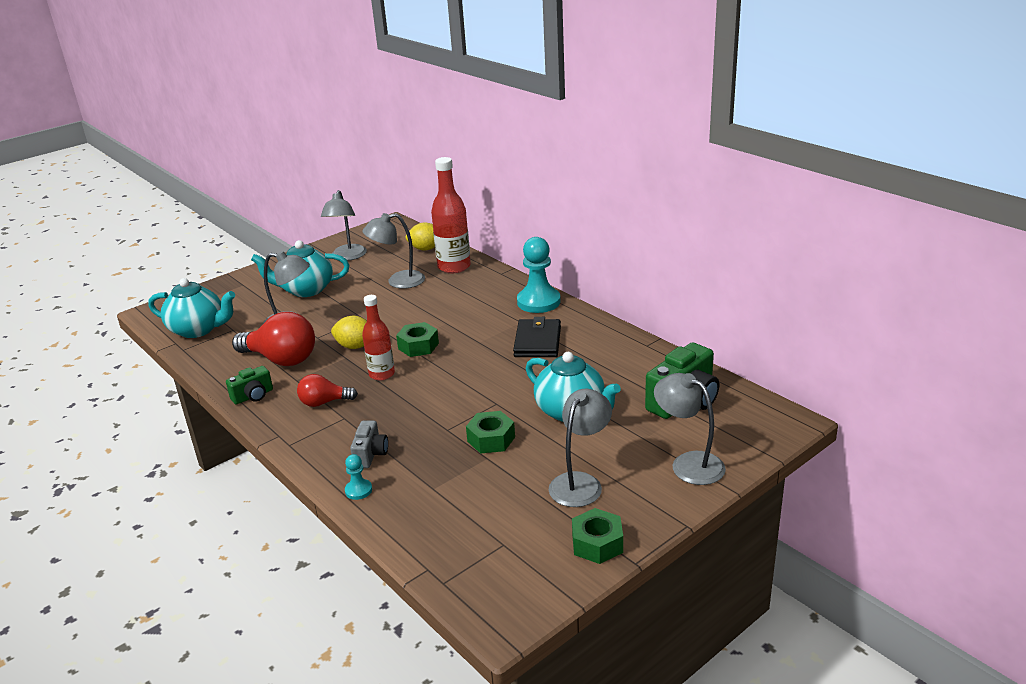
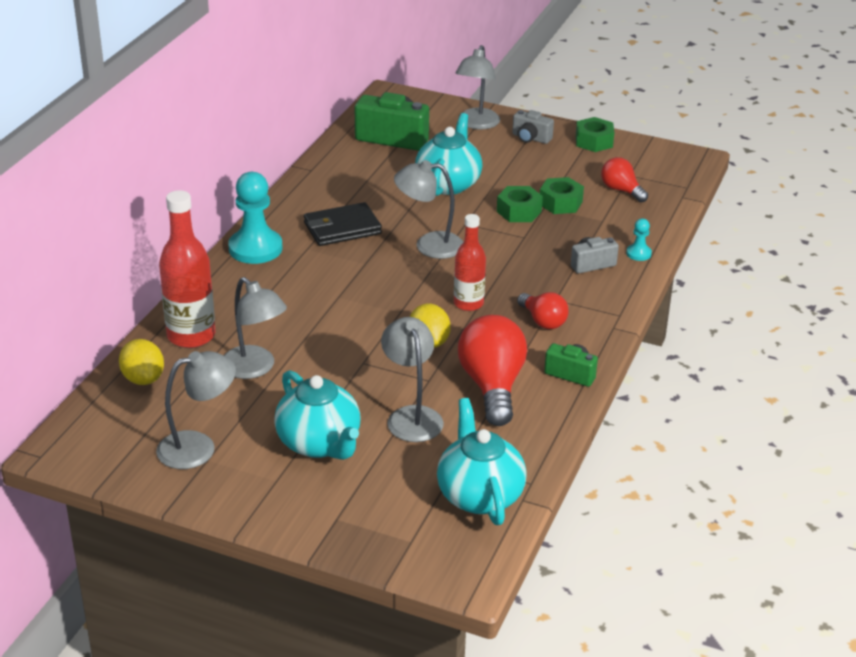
camera: 120 degrees left, 5 degrees up
(418, 346) = (399, 299): green nut -> green nut (560, 203)
(476, 524) = (621, 190): none -> red light bulb
(580, 482) = (537, 160): grey lamp -> grey lamp (429, 245)
(633, 494) = (530, 138): none -> grey camera

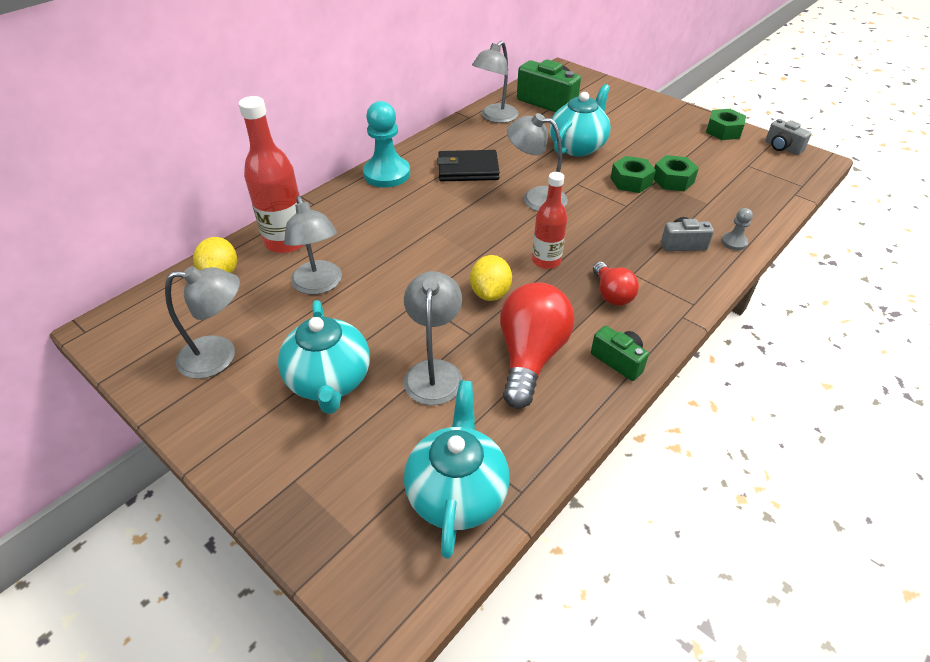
camera: 20 degrees right, 10 degrees up
(476, 124) = (624, 101): grey lamp -> grey lamp (495, 117)
(530, 138) = (666, 120): grey camera -> grey camera (782, 147)
(621, 190) = (735, 178): red light bulb -> none
(638, 253) = (734, 242): turquoise pawn -> grey pawn

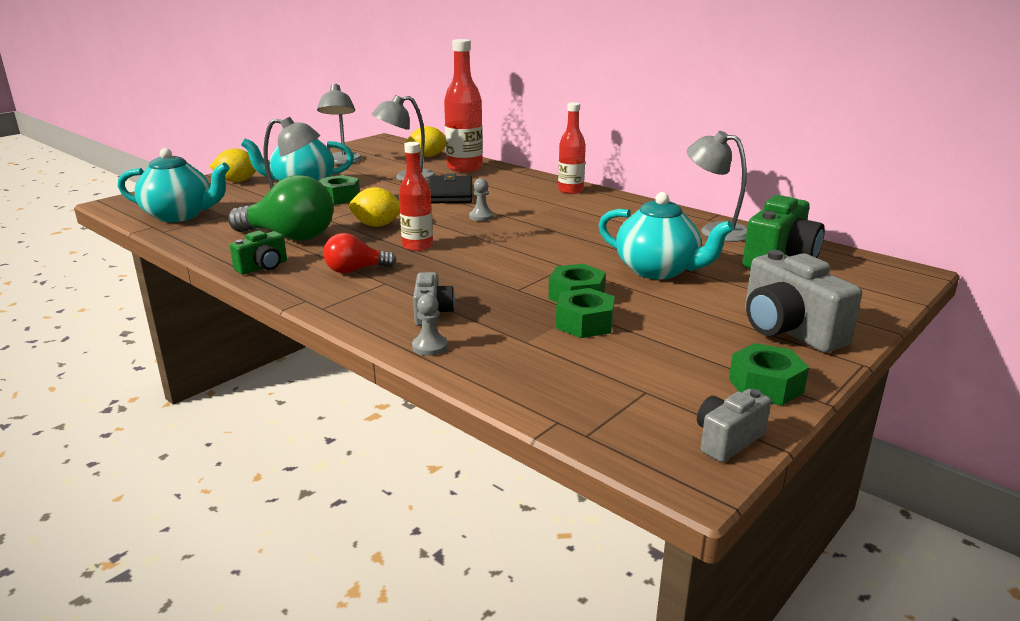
camera: 90 degrees right, 20 degrees down
(294, 465) = (237, 181): none -> yellow lemon
(387, 174) = (570, 190): turquoise pawn -> red bottle
(391, 336) = (339, 198): none -> green nut
(463, 225) = (481, 217): none -> grey pawn
(468, 169) = (586, 218): black wallet -> black wallet (450, 193)
(530, 356) = (289, 237): red light bulb -> green light bulb
(535, 197) = (532, 245): grey lamp -> none
(656, 115) = (788, 330): none -> grey camera

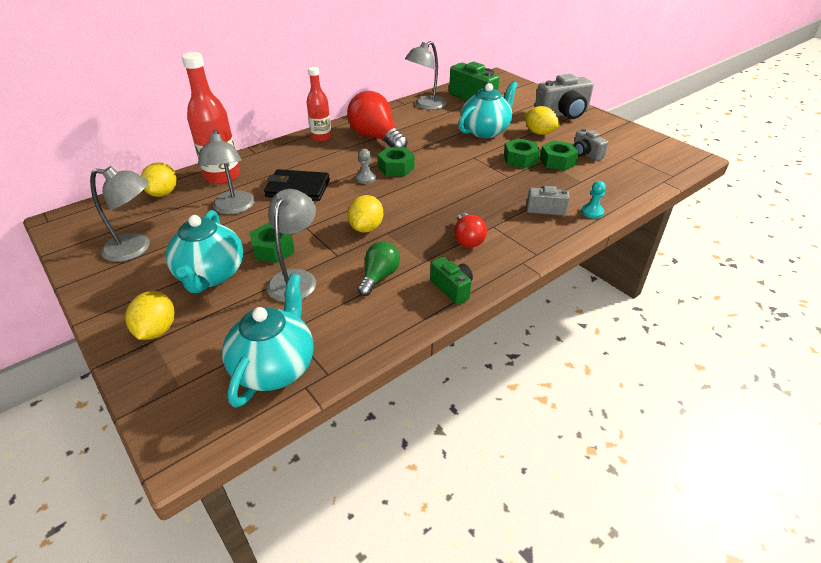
camera: 80 degrees left, 15 degrees up
(289, 237) = (379, 277): green light bulb -> green light bulb, size x0.56
(417, 246) = (423, 210): red bottle -> none
(429, 347) = (592, 212): grey pawn -> turquoise pawn
(587, 213) = (376, 138): none -> red light bulb
(684, 309) = (539, 133): none -> yellow lemon
(727, 440) = (666, 146): grey camera -> grey camera (586, 154)
(765, 385) = (618, 129): green nut -> green nut (396, 168)

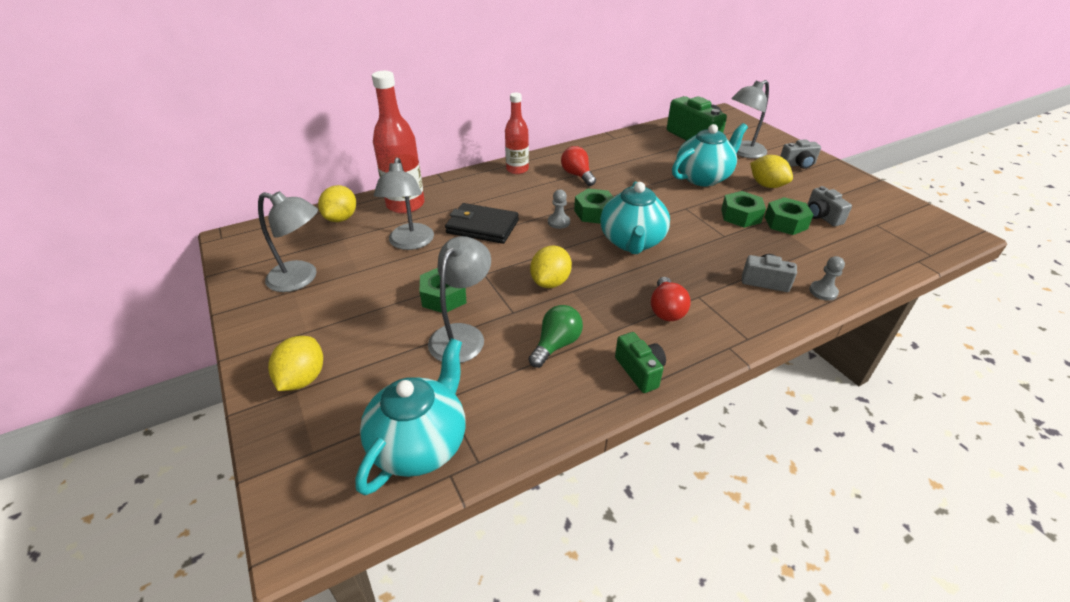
camera: 10 degrees right, 0 degrees up
(211, 275) = (372, 320): turquoise teapot -> turquoise teapot (632, 242)
(376, 138) = (577, 175): red light bulb -> red light bulb, size x0.56
(425, 105) = (638, 141): grey lamp -> grey lamp (742, 152)
(563, 114) = (798, 164): grey camera -> grey camera, size x0.56
(592, 212) = (823, 291): turquoise pawn -> grey pawn

